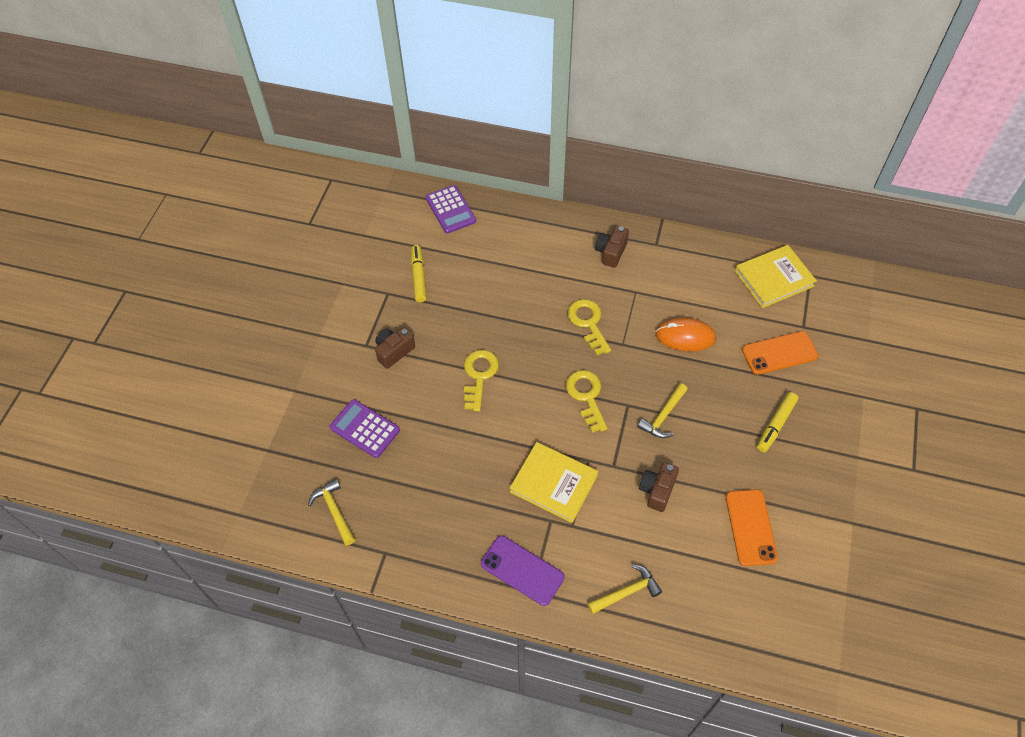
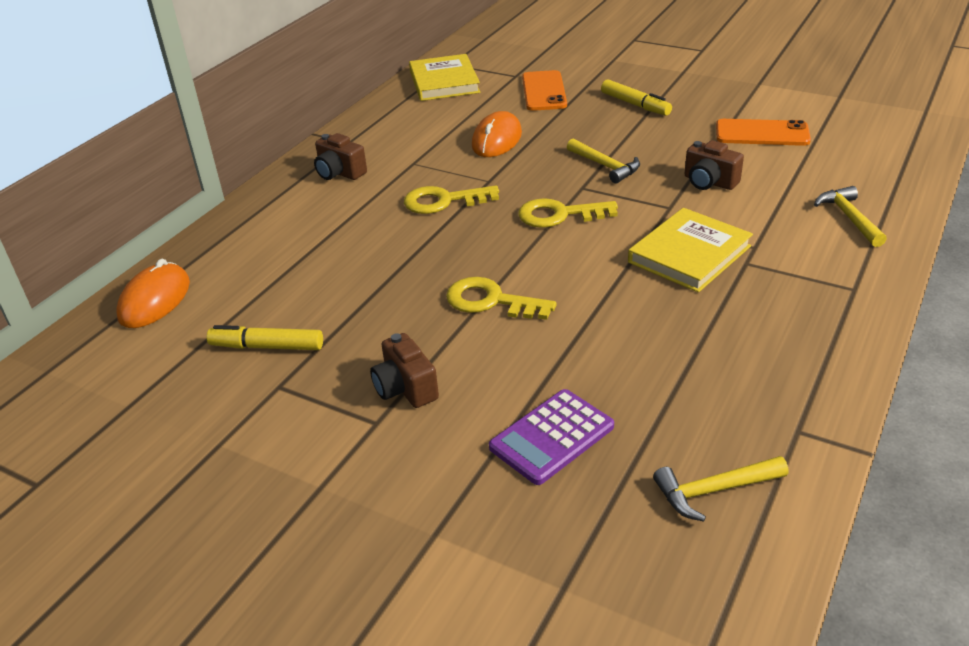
camera: 75 degrees left, 20 degrees down
(450, 210) = (155, 300): purple calculator -> orange mouse
(522, 570) = (823, 294): purple phone -> none

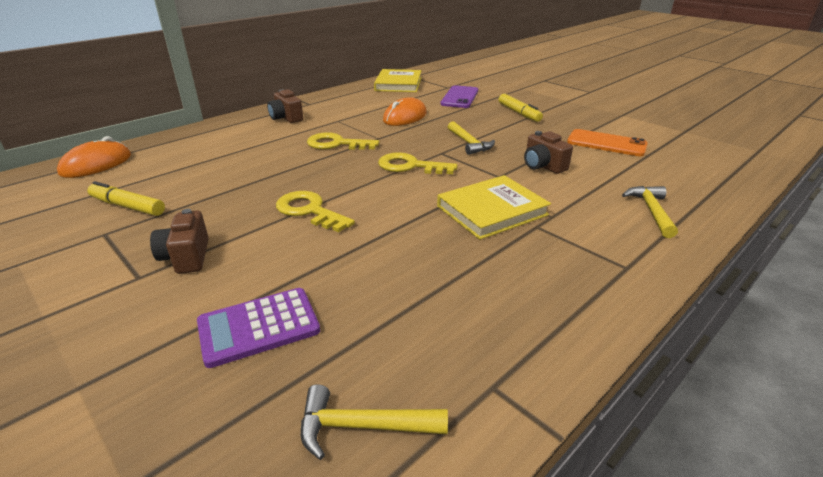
camera: 15 degrees right, 5 degrees down
(543, 91) = (459, 97): orange phone -> purple phone

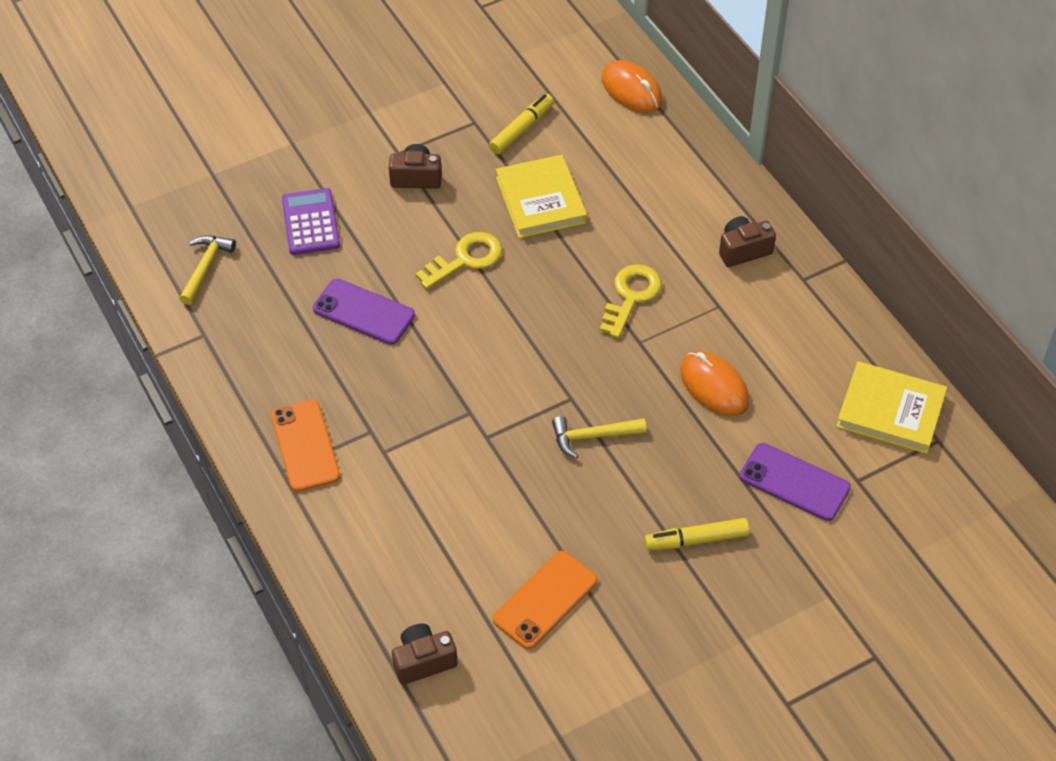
camera: 105 degrees right, 20 degrees up
(396, 256) = (364, 312): none -> purple phone
(410, 166) = (541, 358): yellow key -> none
(492, 210) = (413, 404): yellow book -> yellow book (541, 200)
(543, 166) = (499, 492): brown camera -> brown camera (423, 661)
(585, 259) = (305, 446): none -> orange phone
(651, 211) = (360, 546): yellow hammer -> none

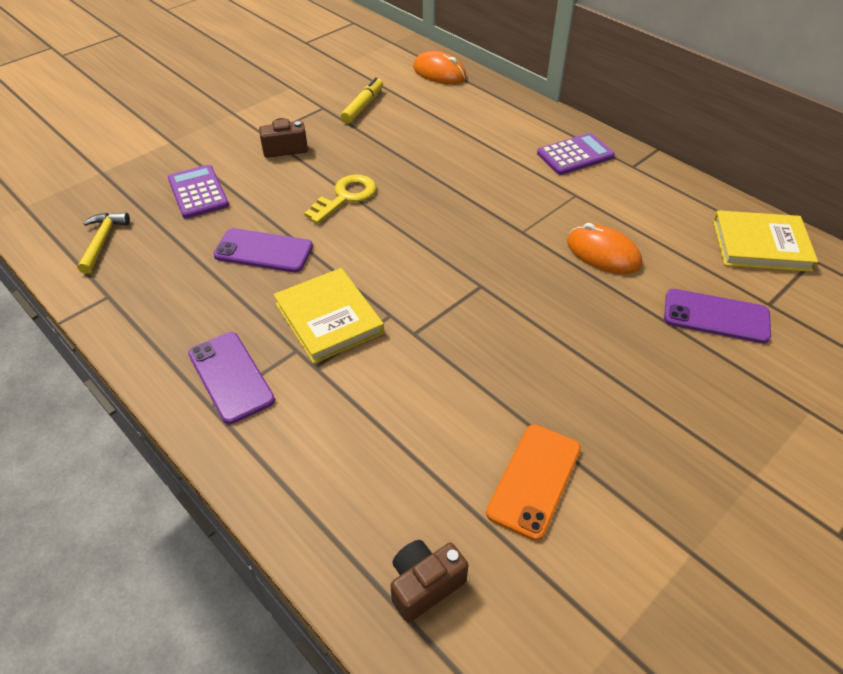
camera: 15 degrees left, 5 degrees down
(305, 446) = (231, 377): orange phone -> purple phone
(541, 200) = (396, 148): yellow book -> yellow book (329, 318)
(593, 437) = (515, 313): yellow hammer -> none
(631, 296) = (499, 200): yellow key -> none
(696, 540) = (656, 386): yellow marker -> none
(743, 250) = (575, 155): brown camera -> purple calculator

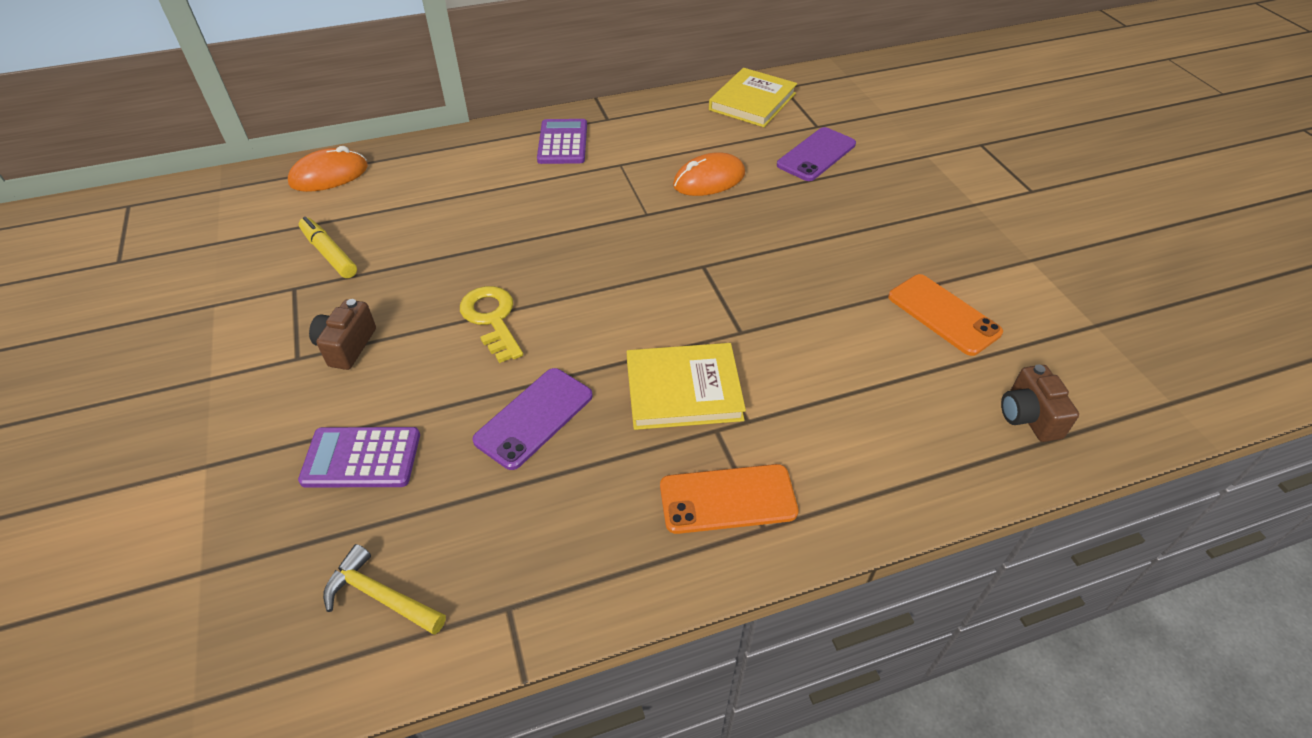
camera: 65 degrees left, 0 degrees up
(231, 377) = (727, 499): purple phone -> orange phone

